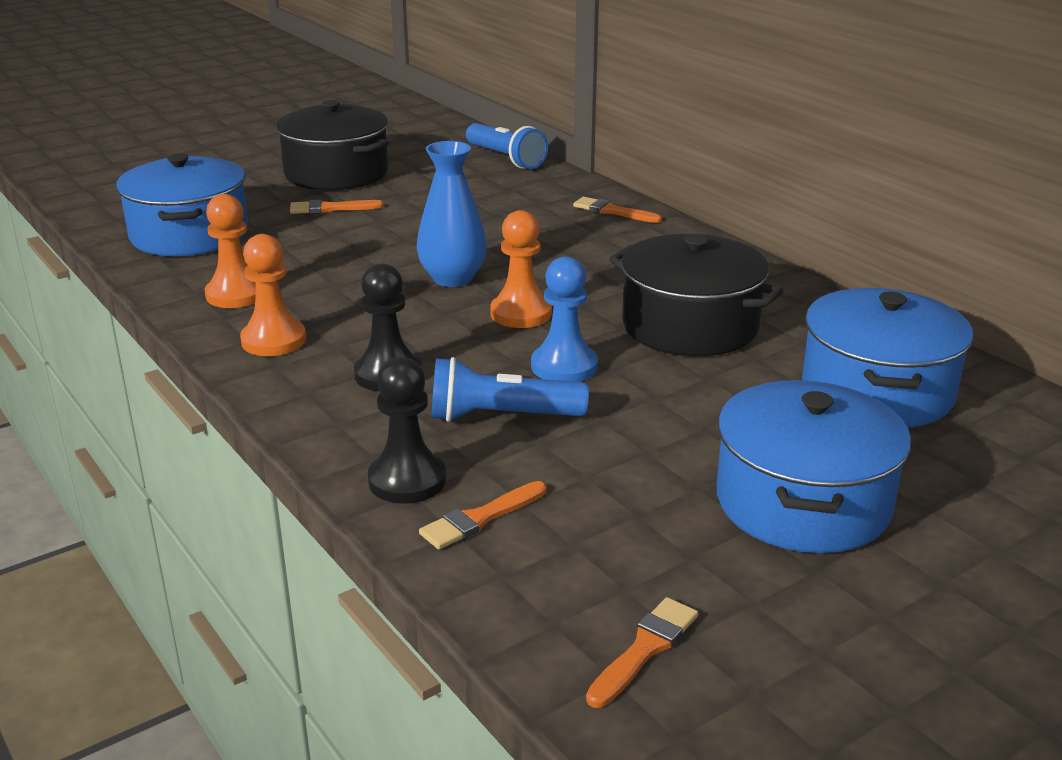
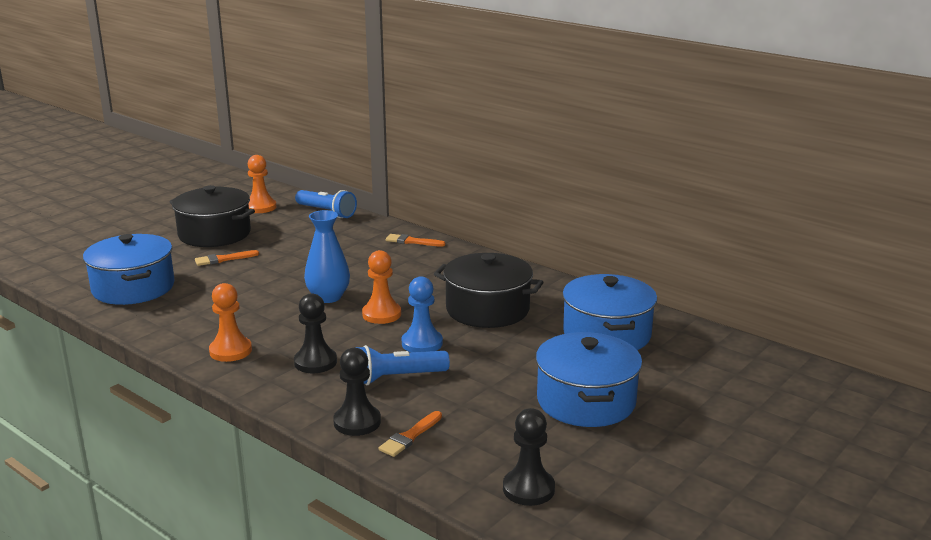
camera: 15 degrees left, 5 degrees down
(236, 294) = (189, 324): orange pawn -> orange pawn (260, 207)
(644, 649) = (528, 489): orange brush -> black pawn

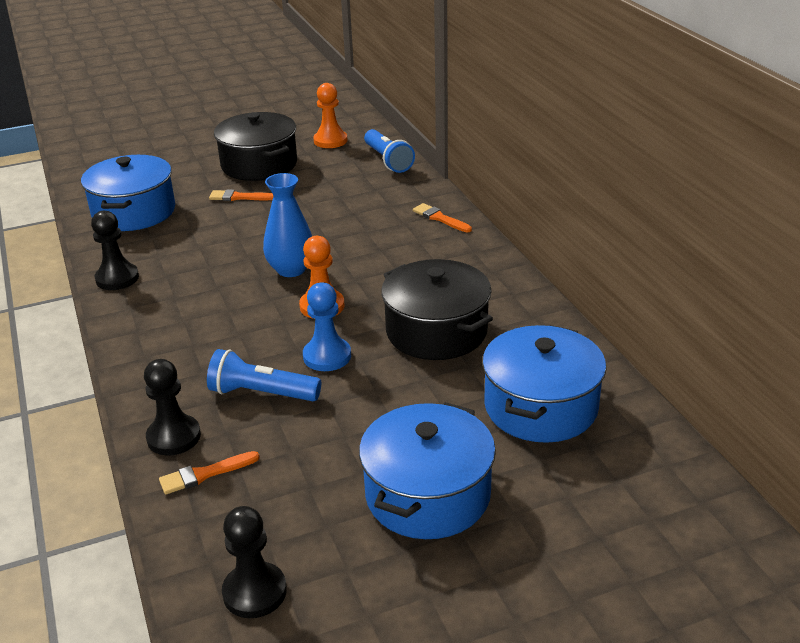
camera: 30 degrees right, 10 degrees up
(230, 351) = (145, 310): orange pawn -> none
(315, 362) = (205, 348): black pawn -> black pawn (117, 278)

